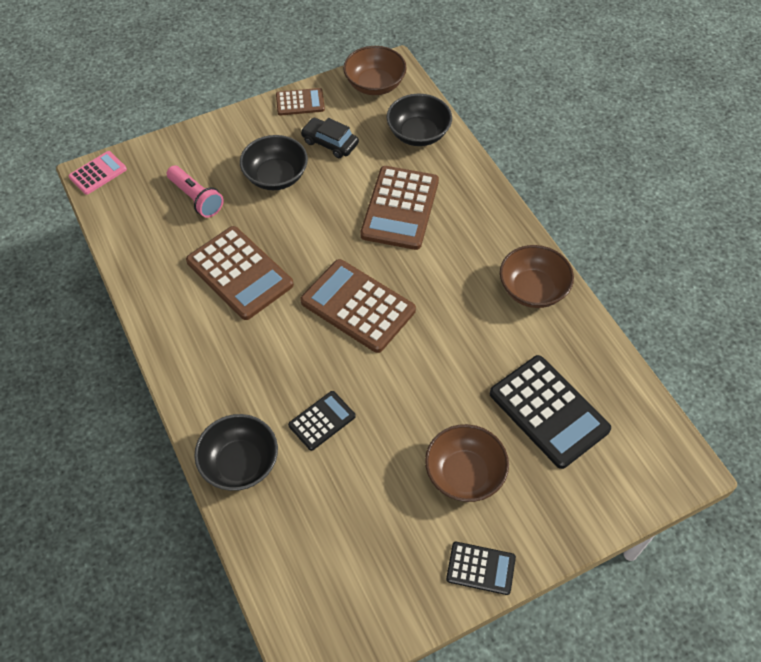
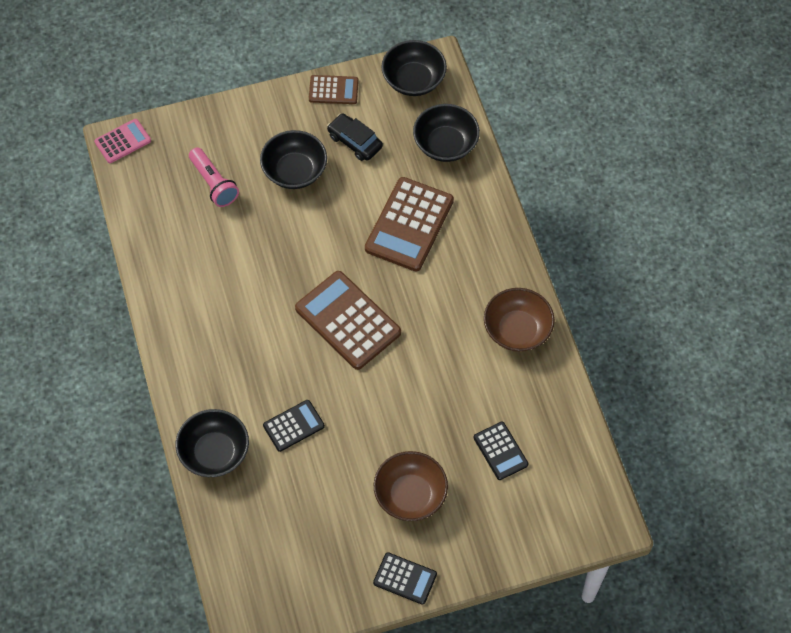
camera: 10 degrees right, 5 degrees up
(239, 273) = (243, 269): brown calculator -> none
(375, 84) = (413, 80): brown bowl -> black bowl
(548, 411) = (500, 451): black calculator -> black calculator, size x0.54

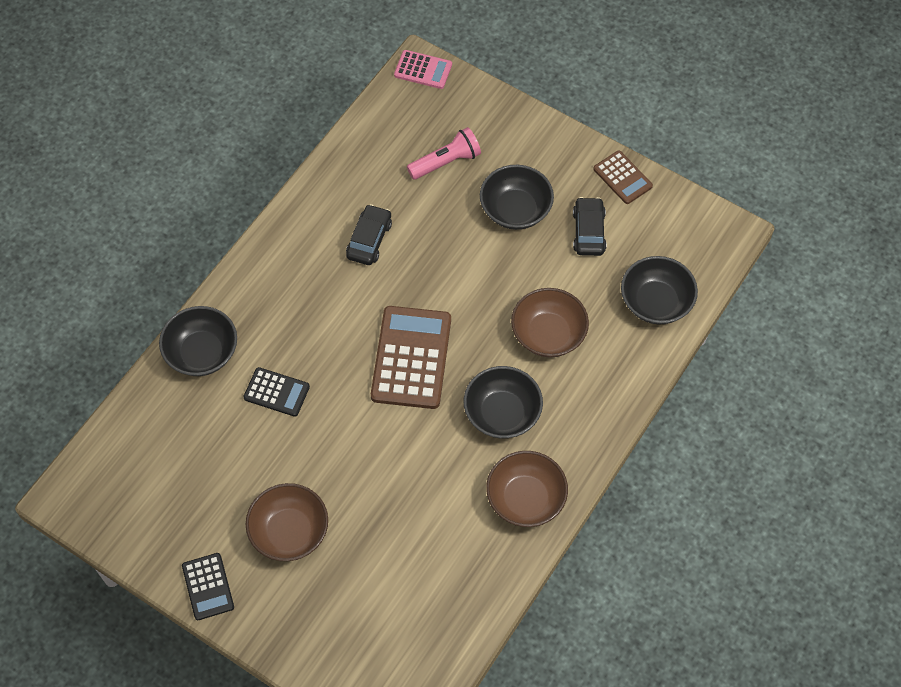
camera: 50 degrees right, 0 degrees up
(214, 184) = (446, 162): pink flashlight -> pink flashlight turned 135 degrees counterclockwise
(228, 278) = (369, 240): none -> black car
(409, 225) = (548, 334): brown calculator -> brown bowl
(413, 80) = (695, 229): black bowl -> black bowl (502, 413)
(500, 451) = (394, 574): black calculator -> none

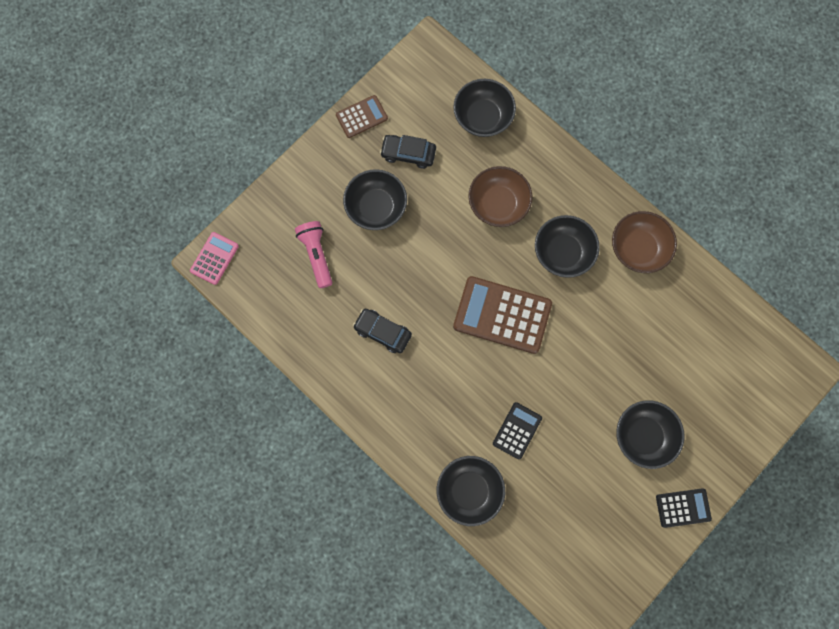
camera: 80 degrees left, 15 degrees up
(289, 532) = (643, 436): brown bowl -> black bowl

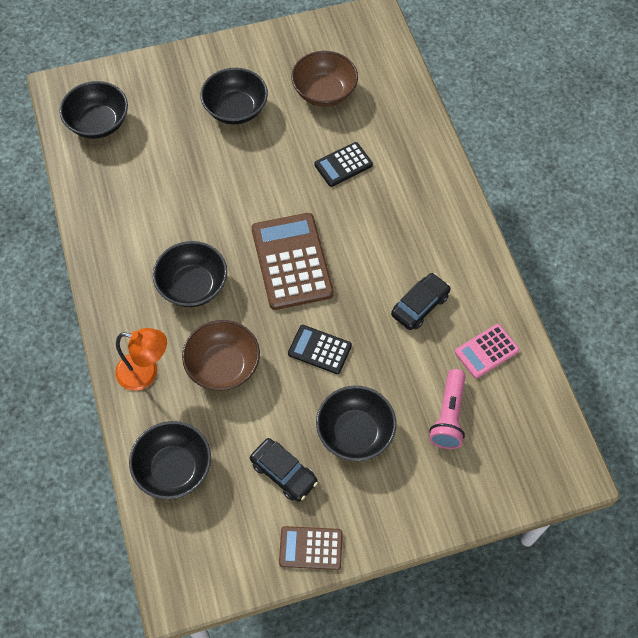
camera: 150 degrees left, 15 degrees down
(214, 258) = (566, 473): pink calculator -> pink calculator (486, 351)
(382, 332) = (420, 305): black car -> black car turned 105 degrees counterclockwise
(469, 490) = (415, 142): black bowl -> black bowl (98, 123)
(502, 315) = (292, 261): brown calculator -> brown calculator turned 150 degrees counterclockwise
(548, 169) = (146, 373): none -> orange lamp
(638, 248) = (118, 252): brown bowl -> brown bowl (324, 92)
(683, 508) = (243, 49): black calculator -> black calculator (319, 349)

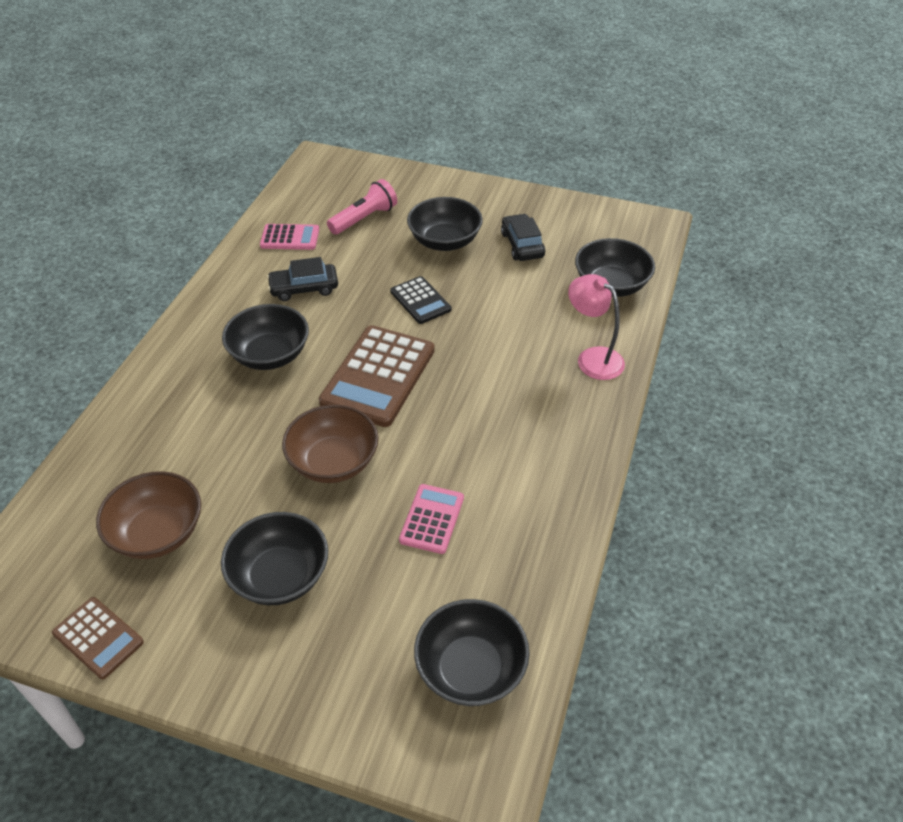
camera: 145 degrees left, 15 degrees down
(146, 373) = (592, 358): orange lamp -> pink lamp
(176, 185) = (432, 519): none -> pink calculator
(193, 286) = (494, 405): black bowl -> black bowl (270, 355)
(223, 366) = (515, 329): brown bowl -> brown bowl (333, 462)
(310, 548) = (537, 202): brown calculator -> brown calculator (98, 638)
(343, 165) = (233, 437): black calculator -> none

